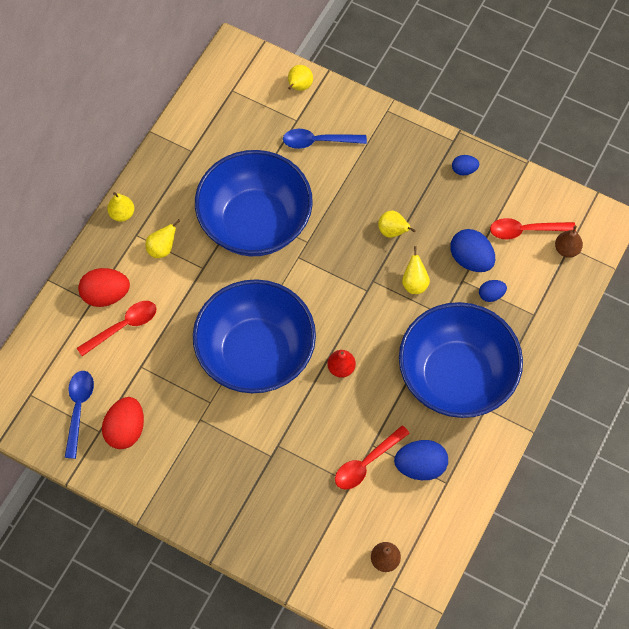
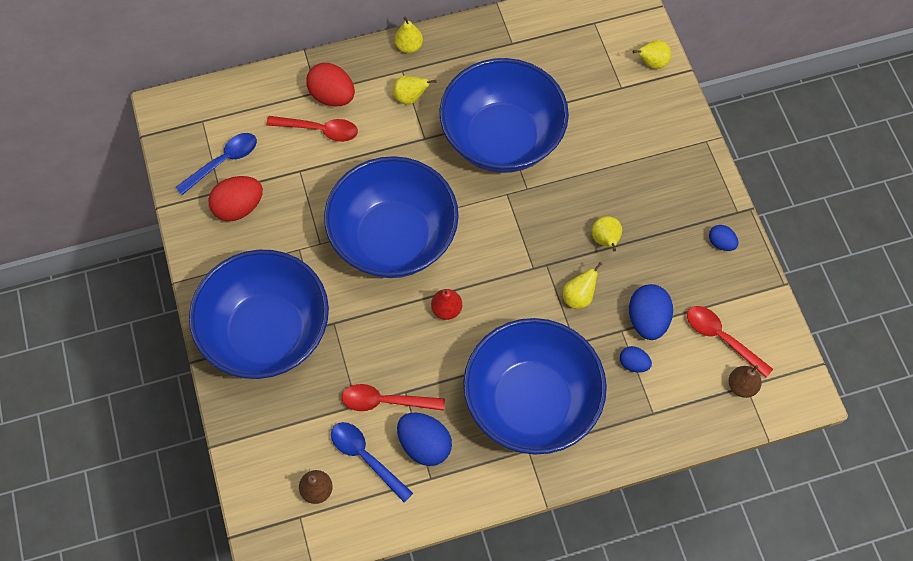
camera: 45 degrees right, 0 degrees up
(240, 493) = (267, 332): none -> blue bowl
(318, 141) = (621, 118): blue spoon -> blue spoon (366, 457)

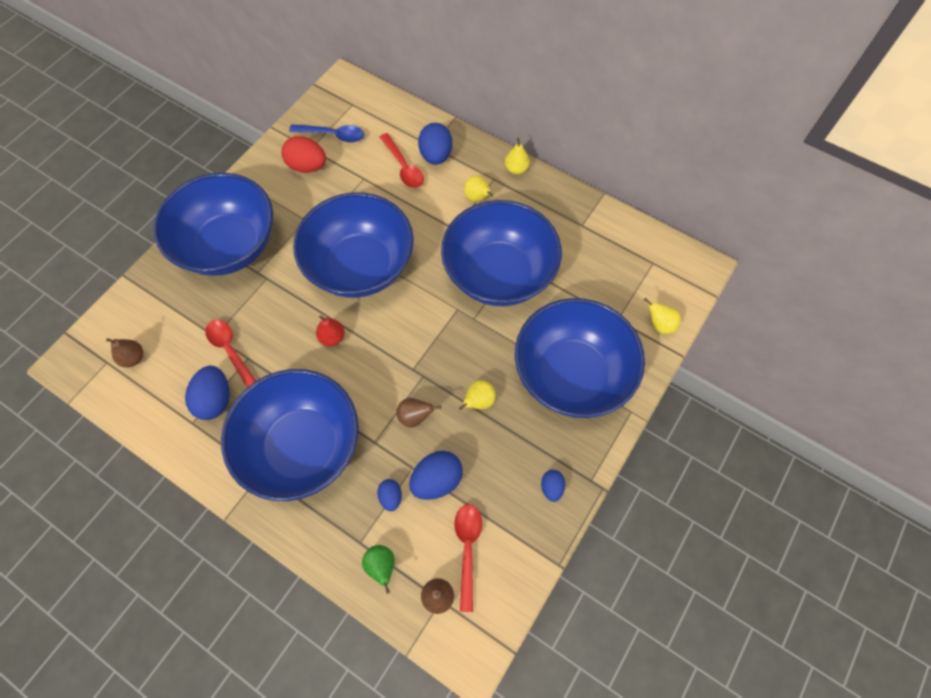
camera: 50 degrees right, 0 degrees up
(332, 96) = (436, 155): red egg -> blue egg
(366, 457) = (179, 370): blue spoon -> none
(578, 297) = (415, 417): yellow pear -> brown pear
(640, 157) = (571, 374): none -> blue bowl
(685, 410) = (381, 566): none -> green pear

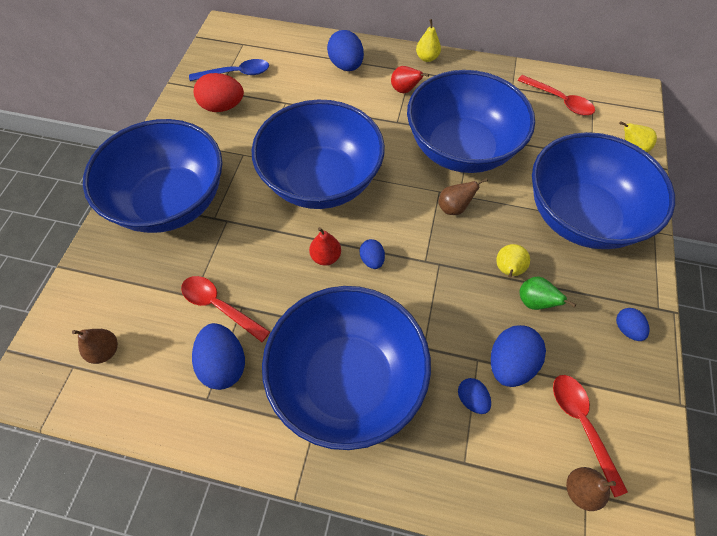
camera: 20 degrees left, 5 degrees down
(368, 353) = (372, 260): none -> blue egg
(381, 566) = (502, 481): green pear -> green pear (535, 302)
(403, 167) = (320, 83): red spoon -> red spoon (559, 101)
(415, 417) = (453, 307): brown pear -> brown pear (454, 208)
(477, 198) = (405, 90): yellow pear -> red pear

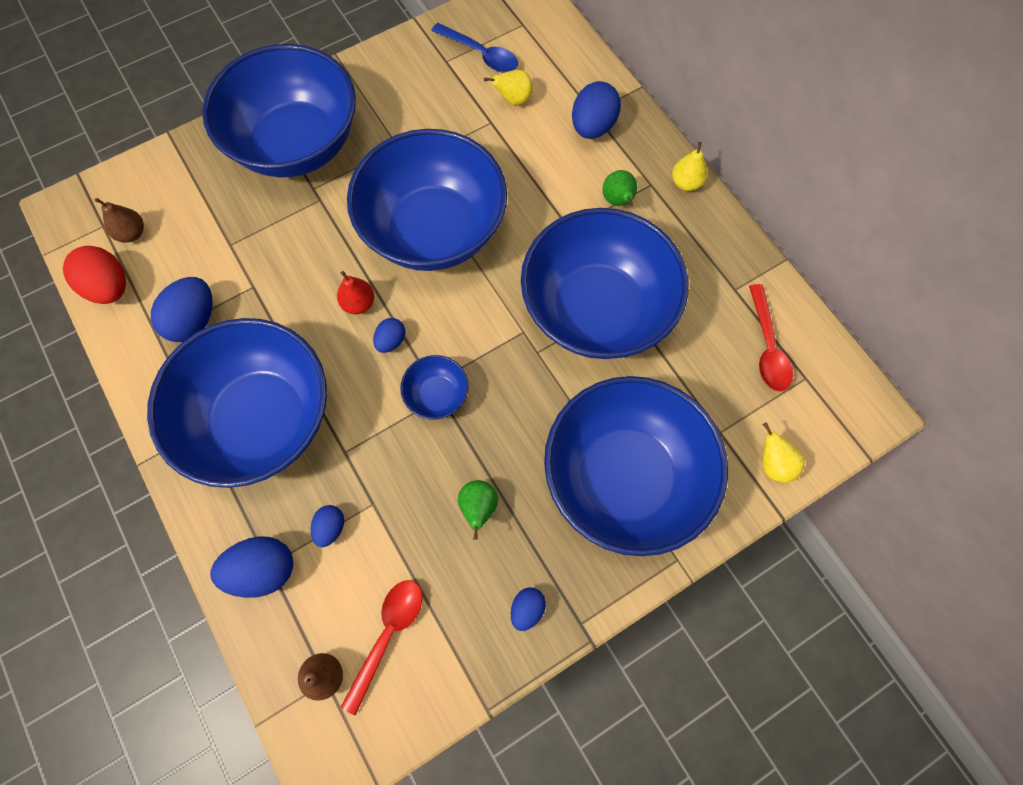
camera: 45 degrees right, 10 degrees up
(219, 306) = (238, 270): red spoon -> none
(222, 107) = (432, 82): red egg -> red egg (110, 287)
(405, 90) = (618, 201): red pear -> green pear
(436, 265) = (437, 395): none -> blue bowl
(454, 208) = (517, 359): brown pear -> none
(508, 270) = (491, 459): yellow pear -> yellow pear (513, 99)
(510, 363) = (394, 533): blue egg -> blue egg (263, 569)

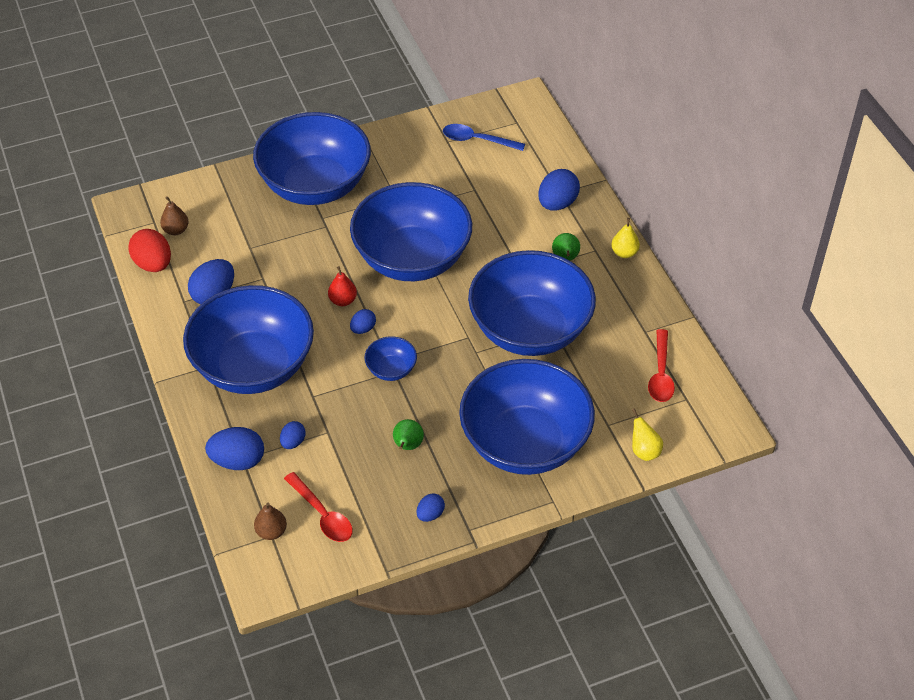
camera: 10 degrees right, 20 degrees down
(388, 635) = (322, 514): red spoon -> red spoon turned 105 degrees clockwise
(481, 54) = (477, 140): blue spoon -> blue spoon turned 150 degrees clockwise
(513, 99) = (496, 176): yellow pear -> none

